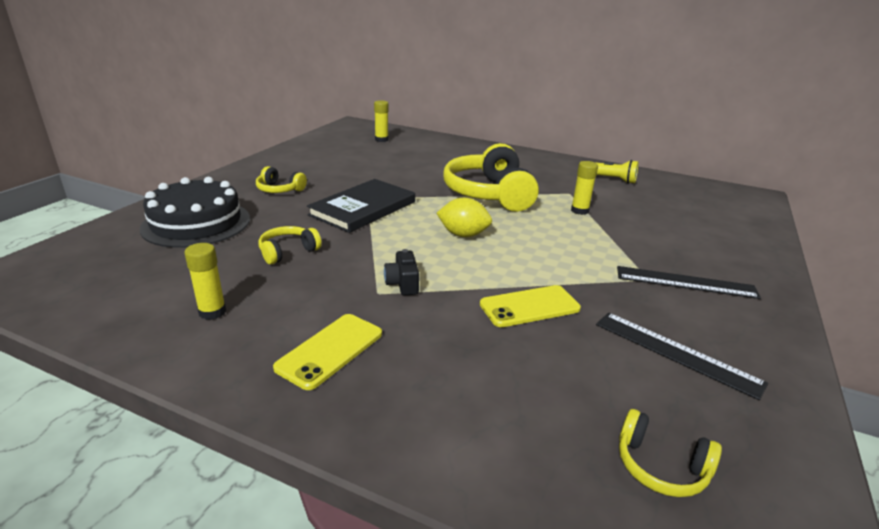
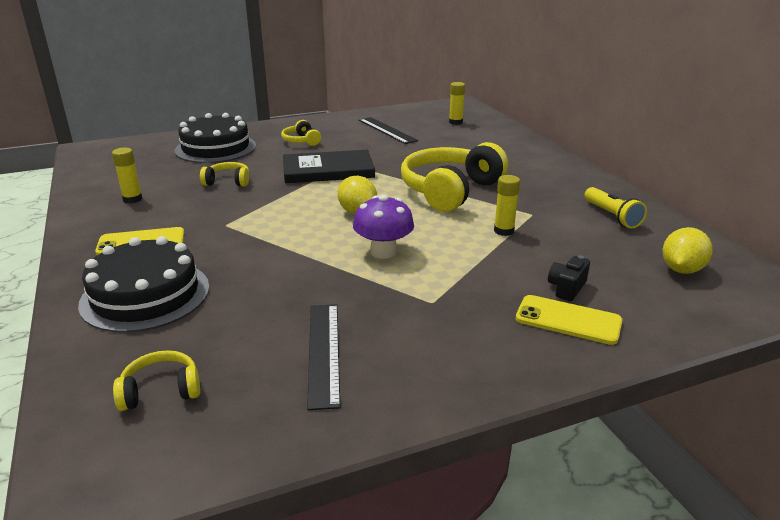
camera: 45 degrees right, 0 degrees up
(402, 284) = (249, 226): black camera -> black camera (566, 288)
(455, 397) = (145, 295): none -> black cake
(529, 306) = (294, 274): yellow phone -> yellow phone (568, 320)
(546, 257) = (383, 251): none -> purple mushroom
(660, 466) = (161, 390): yellow headphones -> yellow headphones turned 90 degrees clockwise
(685, 282) = (460, 320): black ruler -> black ruler (387, 130)
(699, 199) = (681, 269): none -> yellow lemon

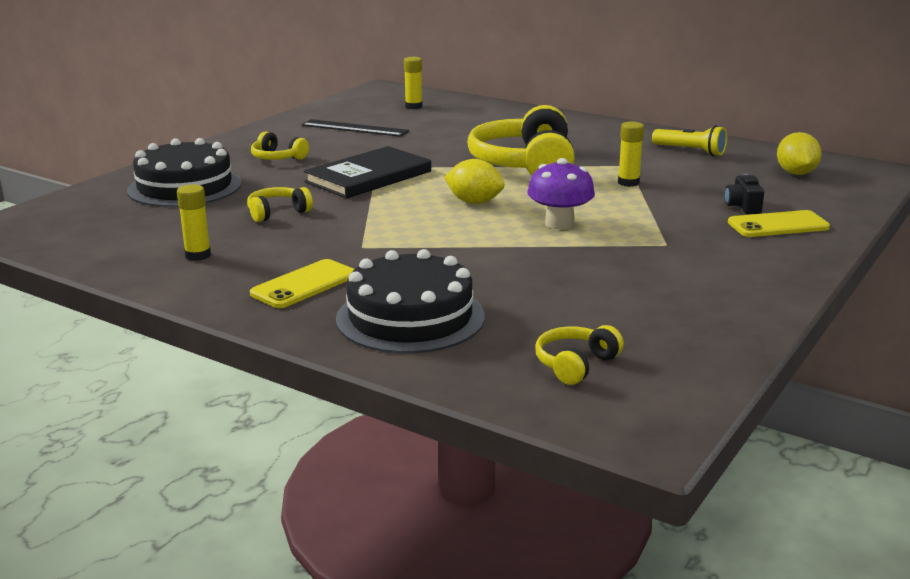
camera: 35 degrees left, 5 degrees down
(323, 352) = (649, 299): black ruler -> none

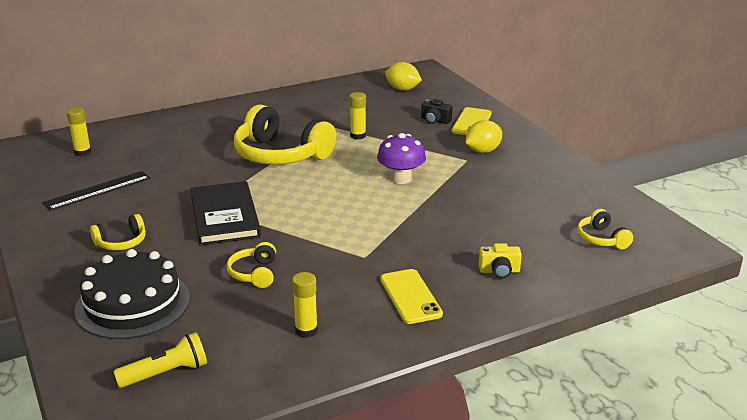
camera: 60 degrees left, 5 degrees up
(410, 317) = (499, 271): black cake -> yellow camera
(474, 202) = (329, 193): yellow lemon -> yellow lemon (482, 151)
(690, 151) = (328, 100): yellow flashlight -> yellow flashlight (166, 373)

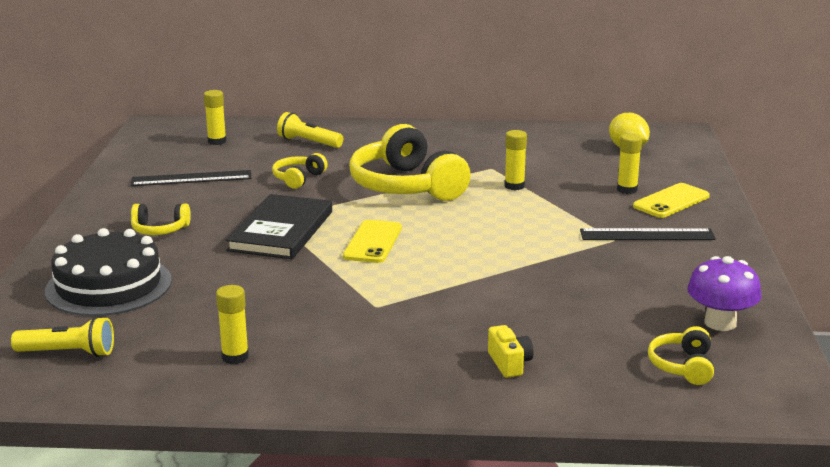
camera: 30 degrees right, 5 degrees down
(163, 136) = (308, 142): none -> yellow flashlight
(254, 273) = (247, 291): yellow headphones -> yellow headphones (298, 178)
(401, 178) = (511, 240): purple mushroom -> purple mushroom (720, 323)
(410, 296) = (378, 358): yellow phone -> yellow phone (373, 242)
(435, 120) = (627, 190): black camera -> yellow glue stick
(482, 151) = (647, 235): yellow lemon -> black ruler
(499, 271) = (509, 363): yellow camera -> yellow camera turned 135 degrees counterclockwise

